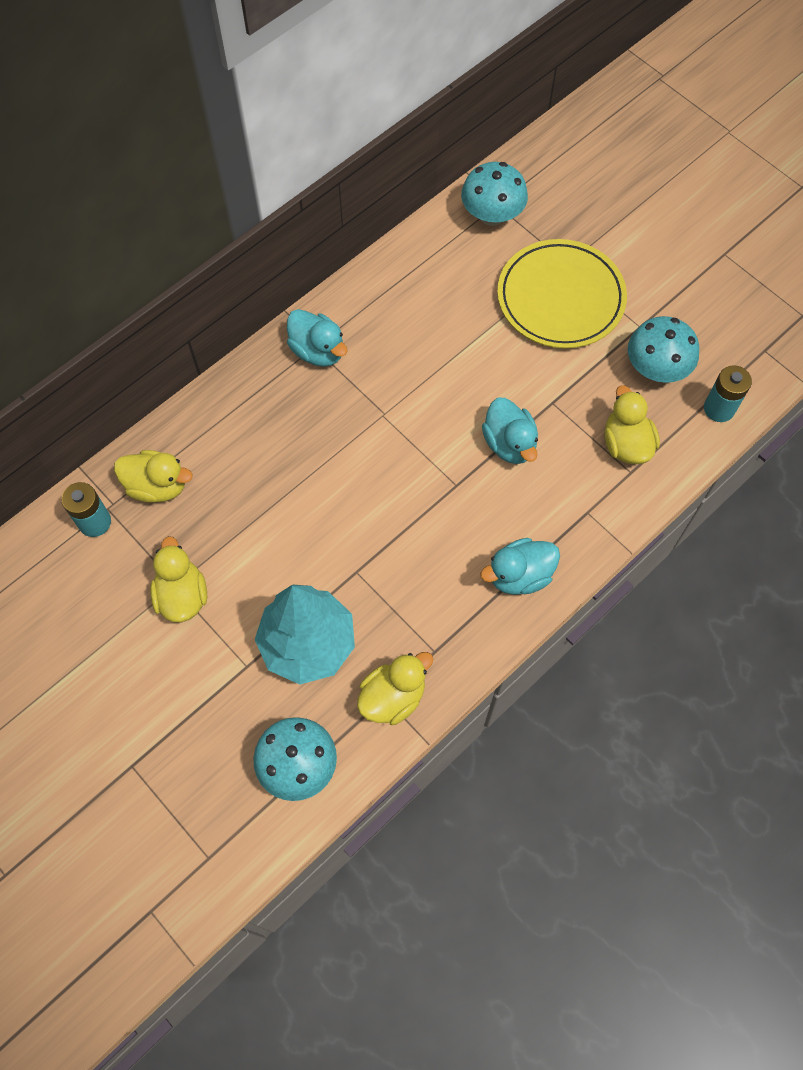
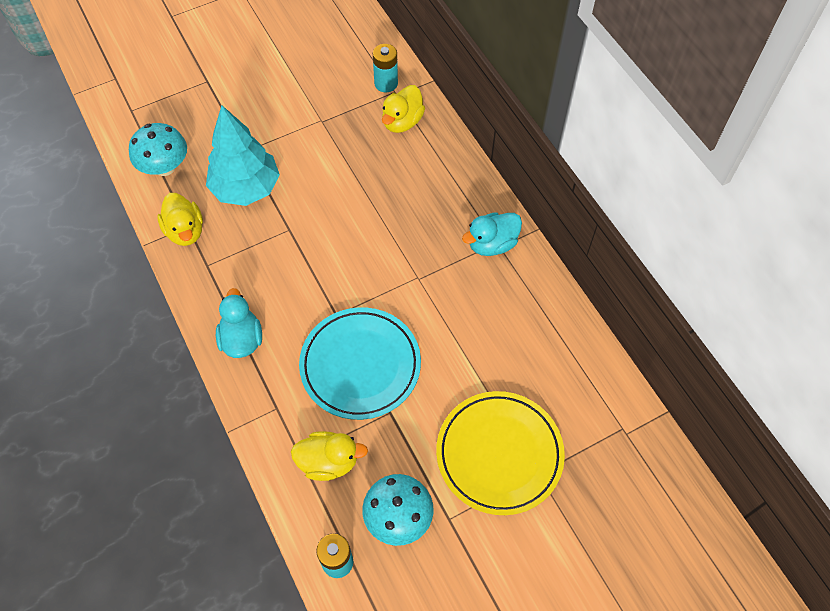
camera: 105 degrees right, 5 degrees down
(182, 596) = (311, 123): yellow duck -> none
(492, 215) = (610, 420): turquoise mushroom -> none
(509, 444) = (360, 365): turquoise duck -> turquoise plate

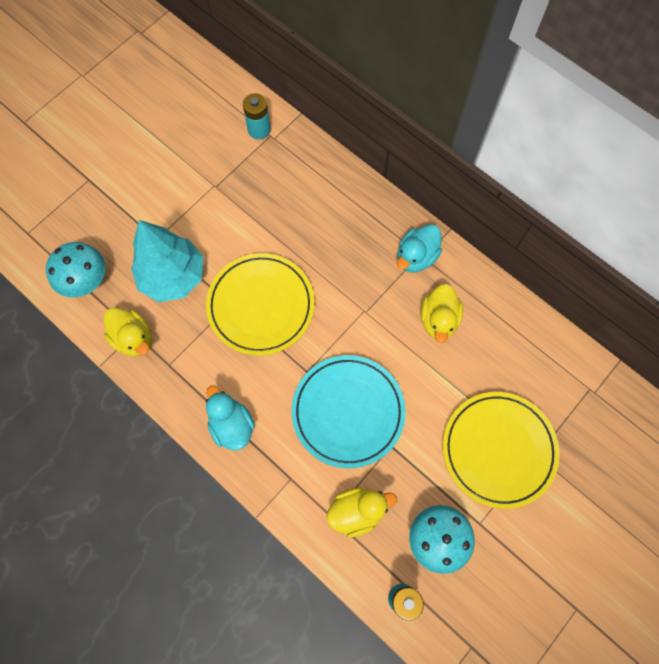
camera: 20 degrees left, 10 degrees up
(318, 240) = (261, 305): none -> yellow plate
(402, 122) = (289, 163): yellow duck -> yellow duck (438, 320)

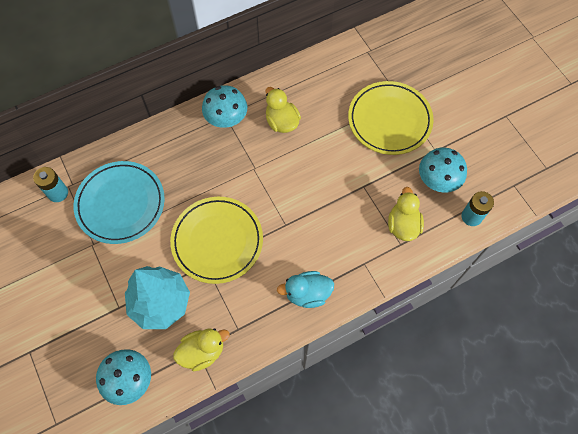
camera: 70 degrees left, 5 degrees down
(348, 412) = (327, 206): turquoise plate -> turquoise plate (120, 204)
(416, 257) = (226, 119): turquoise duck -> turquoise mushroom
(438, 320) = (282, 122): yellow duck -> yellow duck turned 150 degrees counterclockwise

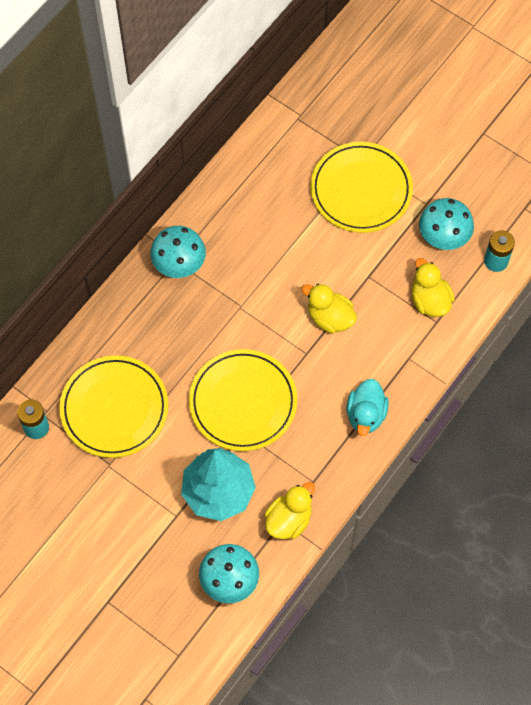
camera: 25 degrees left, 0 degrees up
(120, 204) = (114, 408): turquoise plate -> yellow plate
(282, 122) = (243, 241): yellow duck -> yellow duck (330, 318)
(307, 294) = (366, 415): turquoise duck -> turquoise duck turned 45 degrees counterclockwise

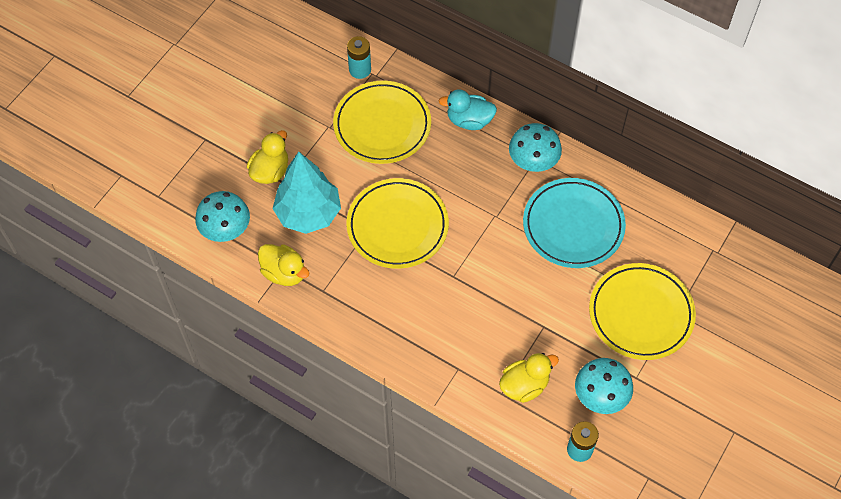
camera: 85 degrees right, 5 degrees down
(259, 236) = (573, 225): none -> turquoise plate
(330, 318) = (493, 294): yellow duck -> yellow duck (270, 171)
(366, 415) = (394, 332): turquoise duck -> turquoise duck (469, 120)

